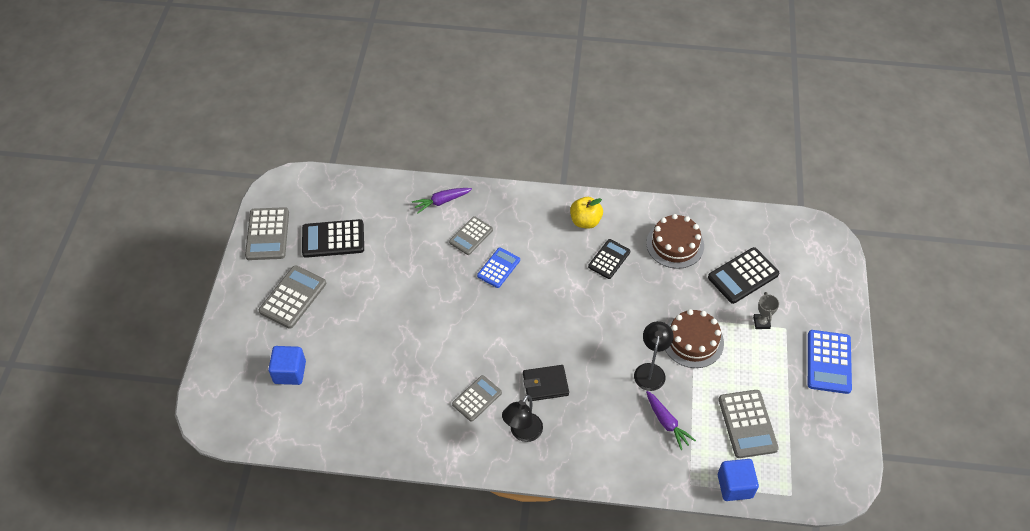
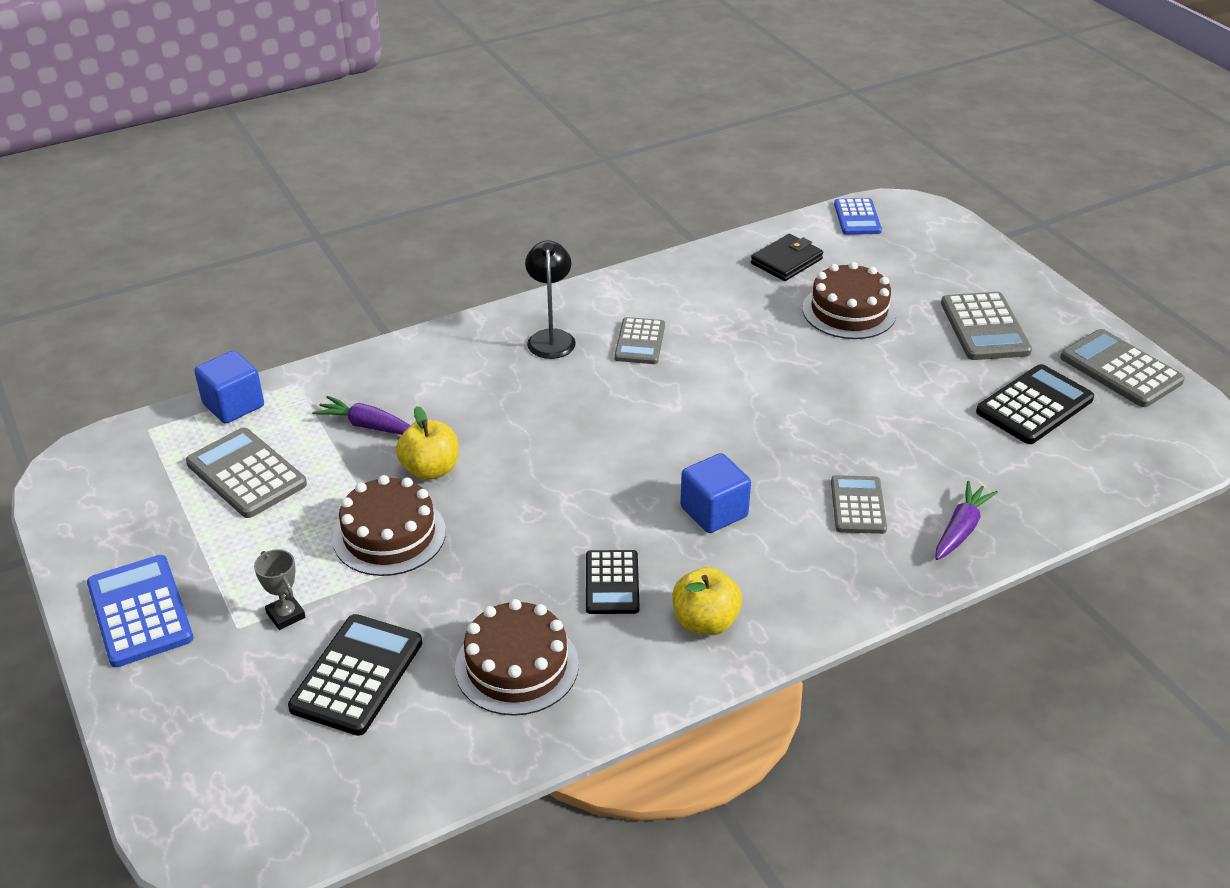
camera: 145 degrees right, 15 degrees down
(290, 372) = (883, 269): blue cube -> blue cube (714, 512)
(345, 352) = (849, 311): none -> brown cake
(498, 268) = (769, 485): blue calculator -> blue calculator (857, 218)
(545, 384) = (566, 391): black wallet -> black wallet (786, 261)
(650, 371) = (430, 470): black lamp -> yellow apple

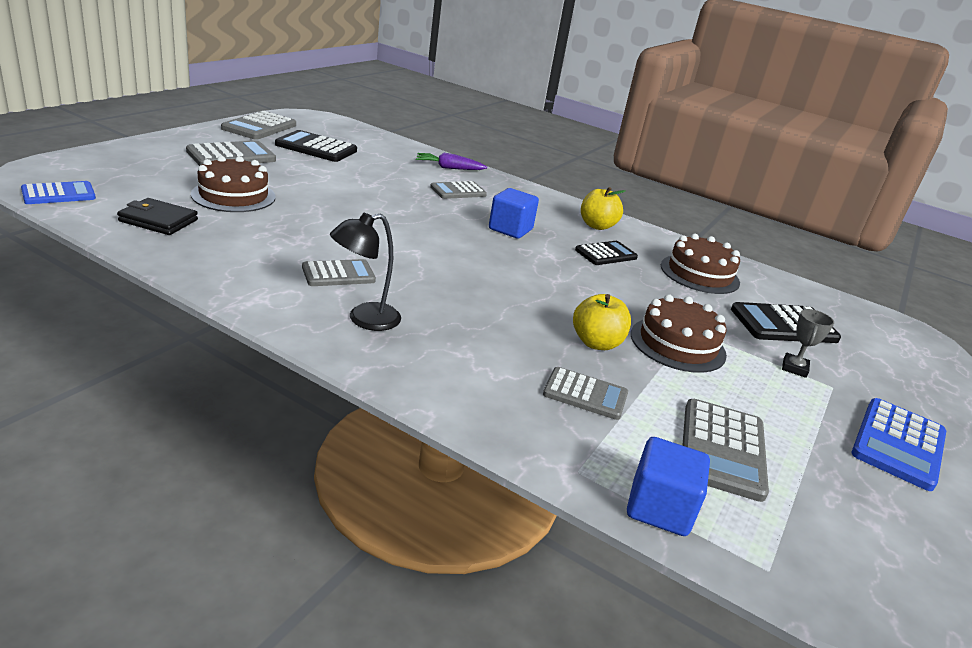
camera: 125 degrees left, 10 degrees down
(367, 425) = (585, 394): purple carrot -> grey calculator

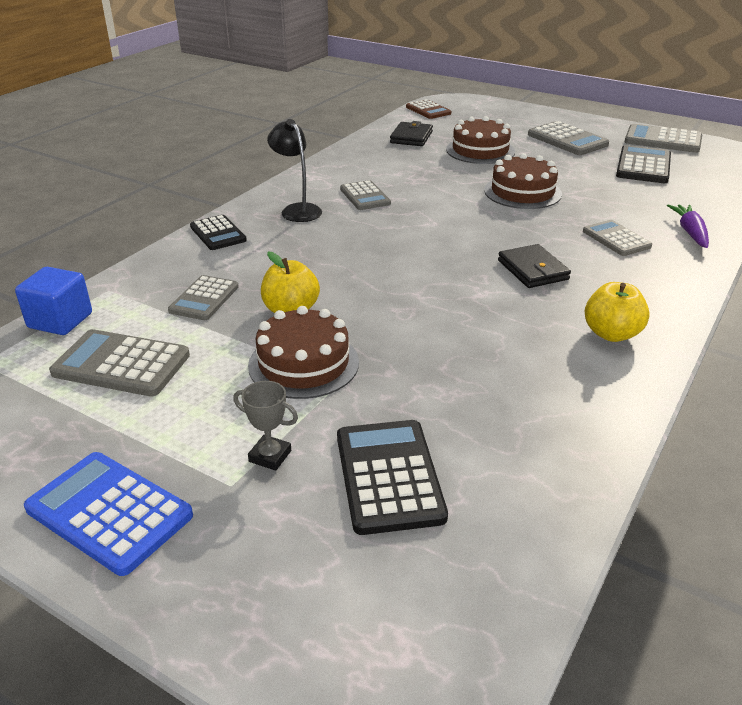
camera: 95 degrees right, 5 degrees up
(58, 194) = (428, 110): blue calculator -> brown calculator
(510, 229) = (532, 270): blue cube -> black wallet
(606, 254) = (517, 334): black calculator -> black calculator (218, 233)
(699, 274) = (515, 414): brown cake -> brown cake (522, 192)

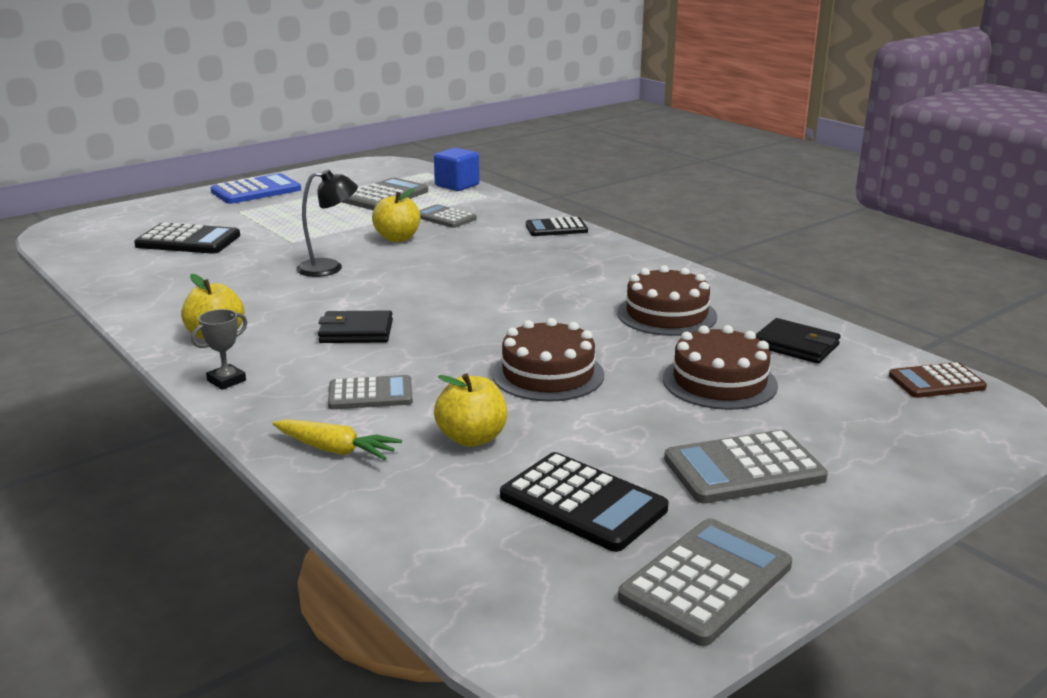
camera: 110 degrees right, 10 degrees down
(270, 456) = (247, 219): grey trophy -> grey trophy (226, 381)
(297, 210) = (585, 258): black lamp -> black lamp (329, 268)
(303, 363) = (324, 235): brown cake -> brown cake (666, 314)
(365, 196) = (598, 289): grey calculator -> none
(624, 199) = (472, 438): none -> yellow apple
(690, 232) = (335, 450): purple carrot -> yellow carrot

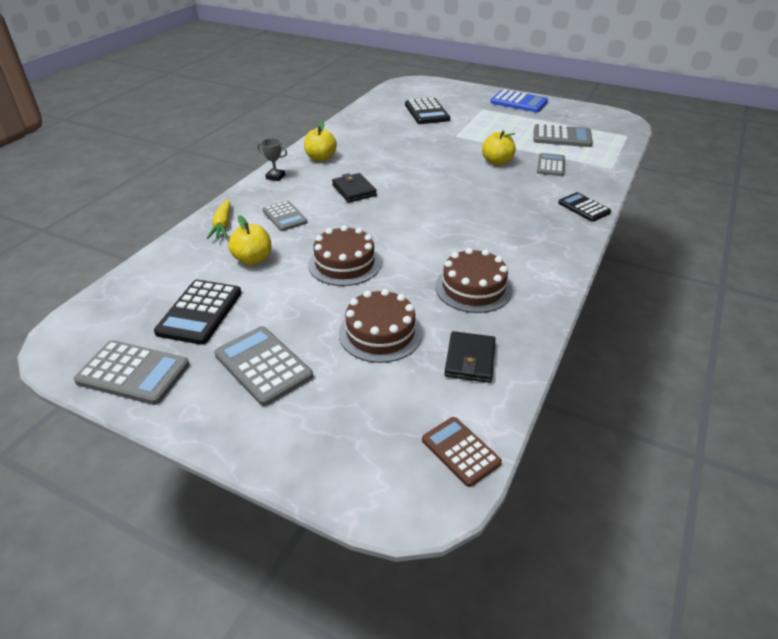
camera: 65 degrees right, 15 degrees up
(329, 268) = (430, 157): black lamp -> none
(457, 185) = (616, 152): blue cube -> none

